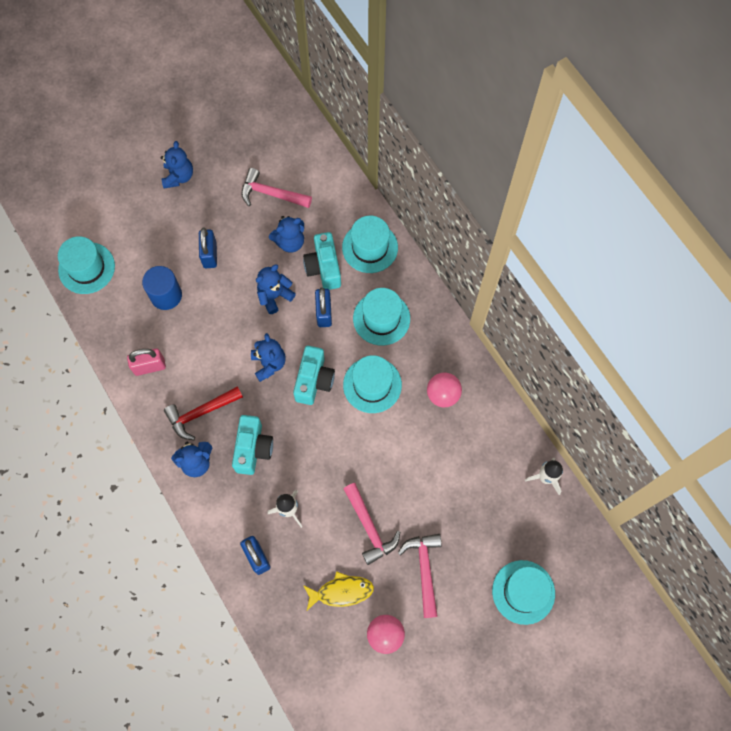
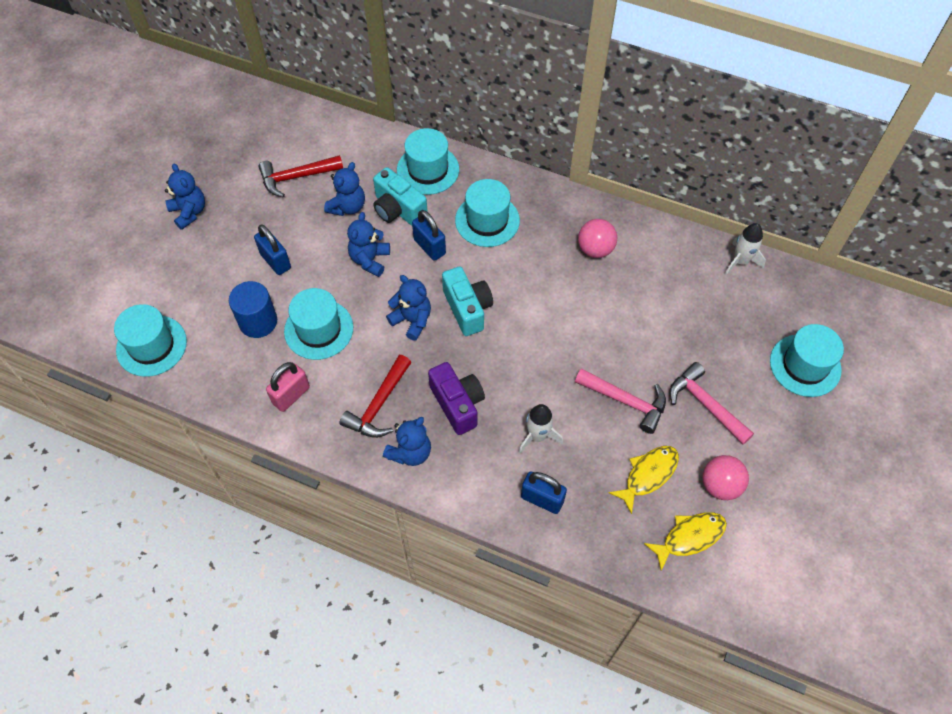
camera: 35 degrees left, 10 degrees down
(253, 449) = (457, 404): turquoise camera -> purple camera
(271, 194) = (296, 177): pink hammer -> red hammer
(333, 655) = (689, 537): none -> yellow fish
(372, 385) = (525, 279): turquoise hat -> turquoise hat (318, 329)

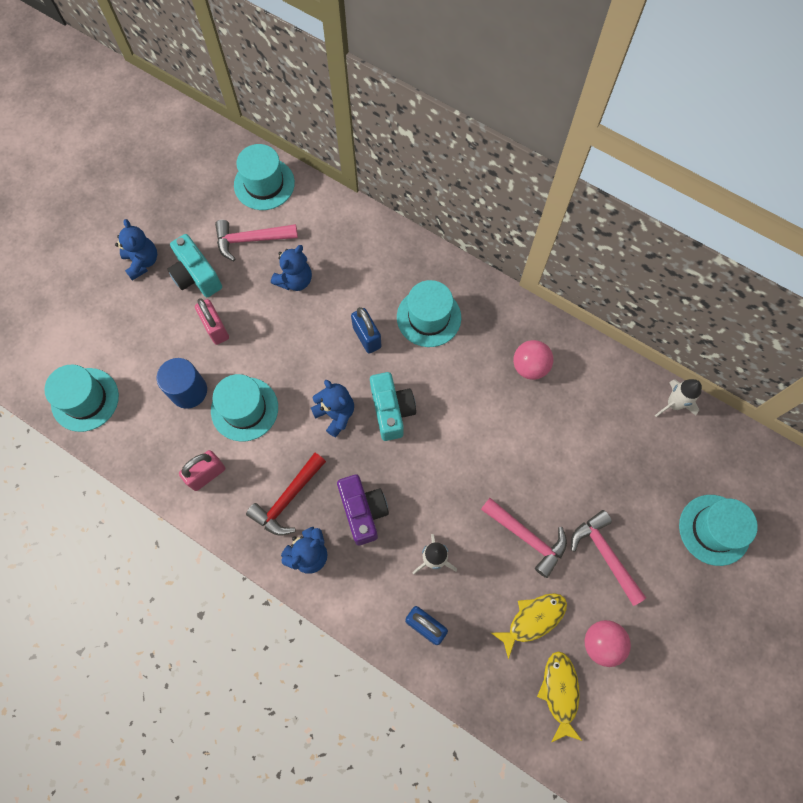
camera: 10 degrees right, 10 degrees up
(275, 261) = (216, 328): blue padlock -> pink padlock
(296, 177) = (251, 240): red hammer -> pink hammer
(370, 260) = (306, 342): blue teddy bear -> none
(398, 210) = (343, 291): turquoise camera -> turquoise camera (196, 276)
(428, 170) = (380, 251): turquoise hat -> turquoise hat (264, 184)
(689, 537) = (560, 692): yellow fish -> yellow fish turned 75 degrees counterclockwise

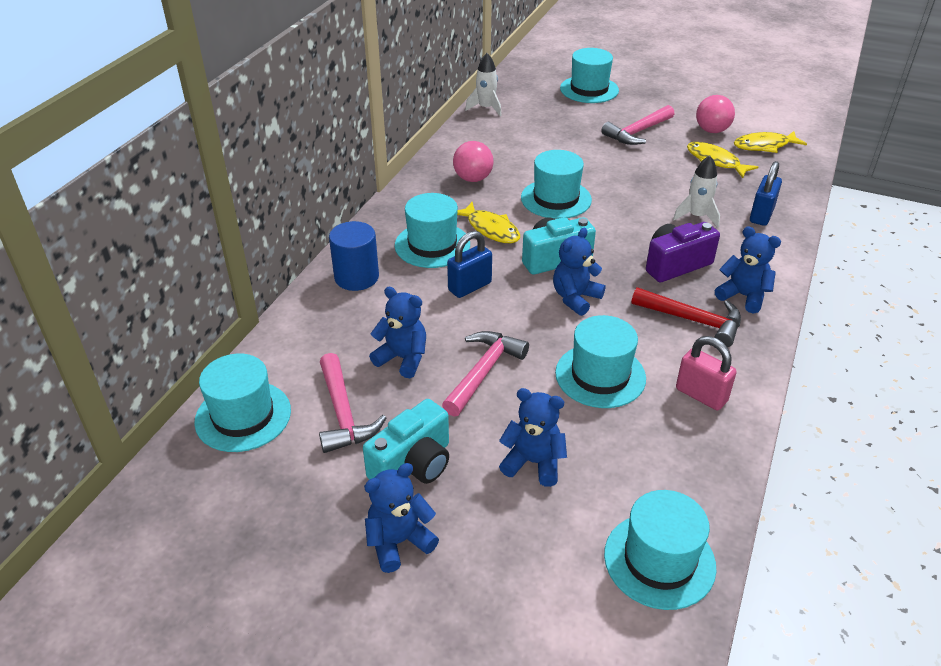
camera: 100 degrees left, 30 degrees down
(178, 346) = (533, 462): none -> blue teddy bear
(188, 391) = (597, 436): blue cylinder -> blue cylinder (356, 277)
(216, 328) = (494, 425): pink padlock -> none
(444, 367) = (490, 229): none -> yellow fish
(484, 434) = (556, 199): none -> turquoise hat
(527, 537) = (645, 169): pink hammer -> pink hammer (484, 372)

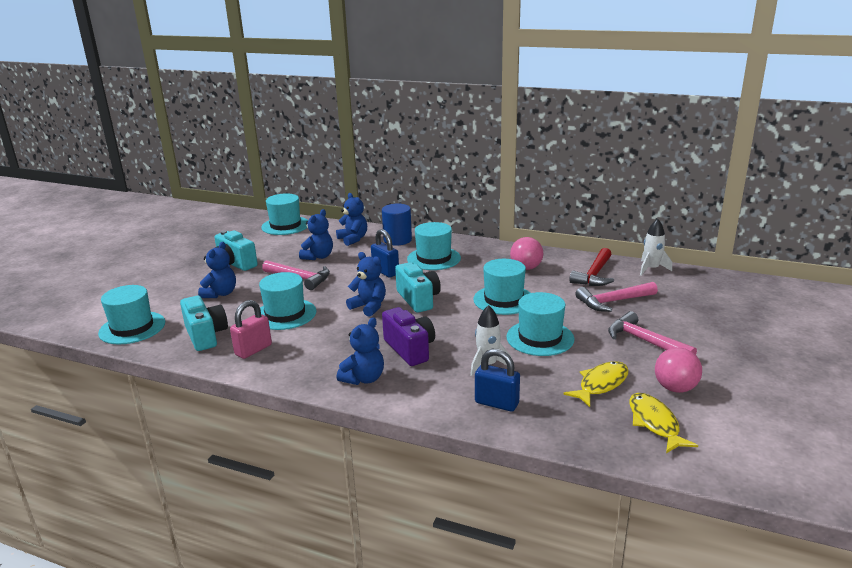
camera: 90 degrees right, 15 degrees down
(343, 414) = (278, 246): pink hammer -> pink hammer (613, 302)
(399, 542) = (187, 263): blue teddy bear -> blue teddy bear (353, 239)
(490, 229) = (455, 276): yellow fish -> none
(589, 89) = (729, 317): turquoise hat -> turquoise hat (540, 338)
(671, 454) = (205, 335): none -> turquoise camera
(693, 320) = (335, 352): red hammer -> red hammer (594, 275)

